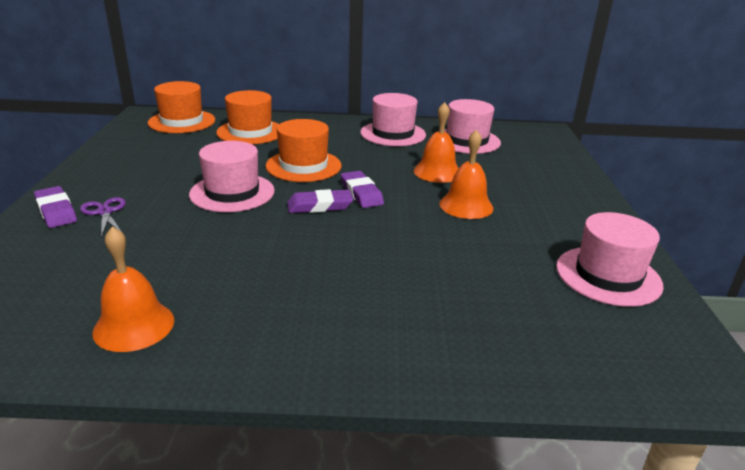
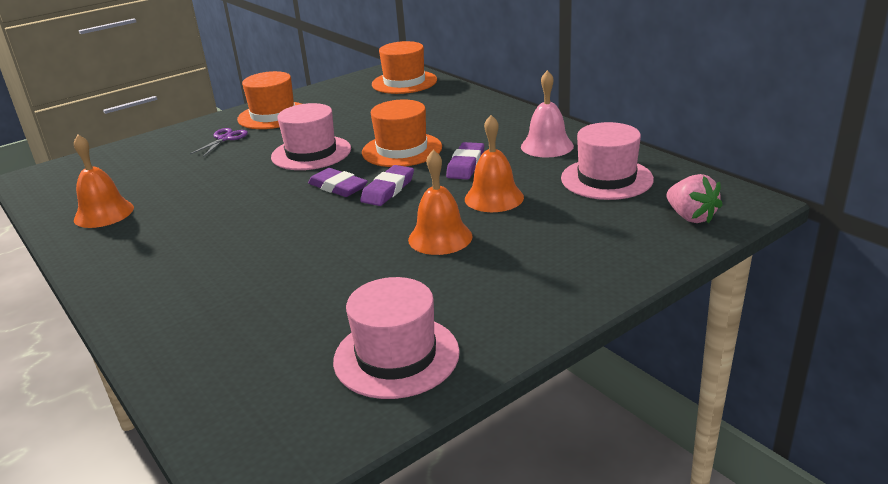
camera: 55 degrees right, 0 degrees up
(56, 211) = (208, 128): purple eraser -> purple eraser (466, 165)
(250, 132) = (431, 106): orange hat -> orange hat (273, 115)
(393, 134) = (547, 146): pink hat -> pink bell
(545, 145) = (690, 217): none -> pink strawberry

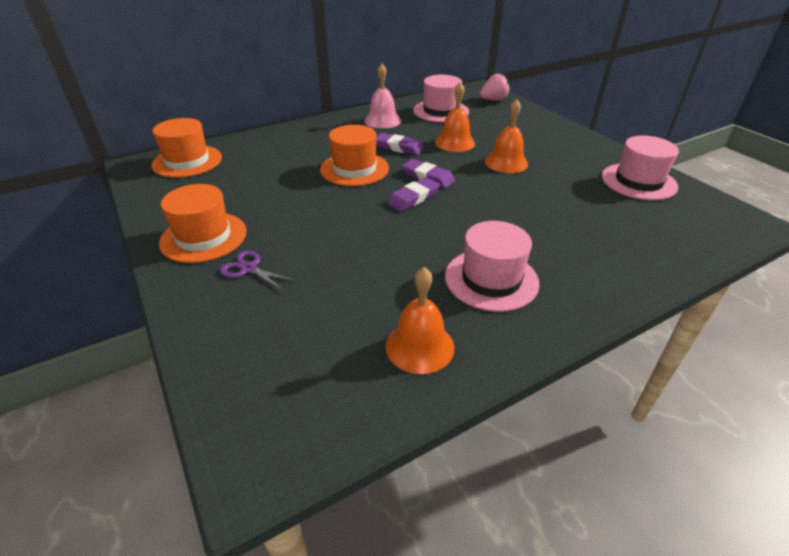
camera: 85 degrees left, 10 degrees up
(311, 153) = (332, 211): pink hat -> pink hat (491, 279)

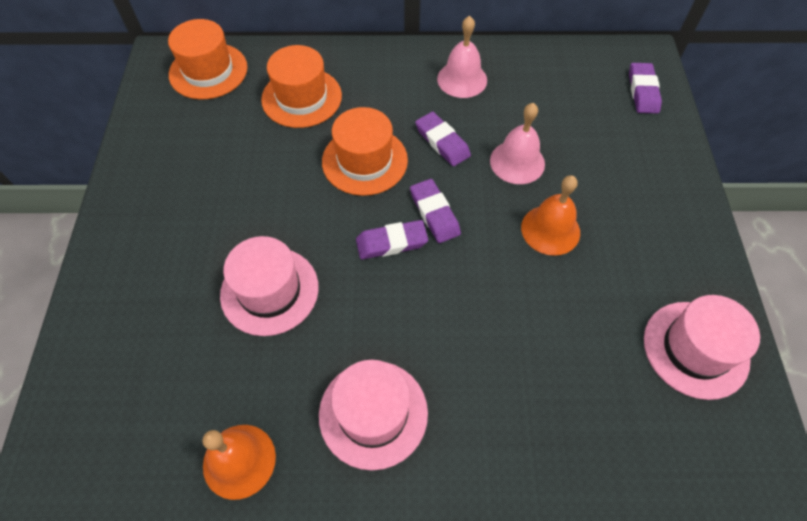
camera: 30 degrees right, 20 degrees up
(203, 237) = (155, 204): orange hat -> orange hat (301, 97)
(249, 269) = (165, 272): purple scissors -> none
(441, 111) = (550, 88): pink hat -> pink hat (269, 291)
(455, 143) = (517, 162): orange bell -> pink bell
(493, 100) = (643, 91): pink strawberry -> purple eraser

